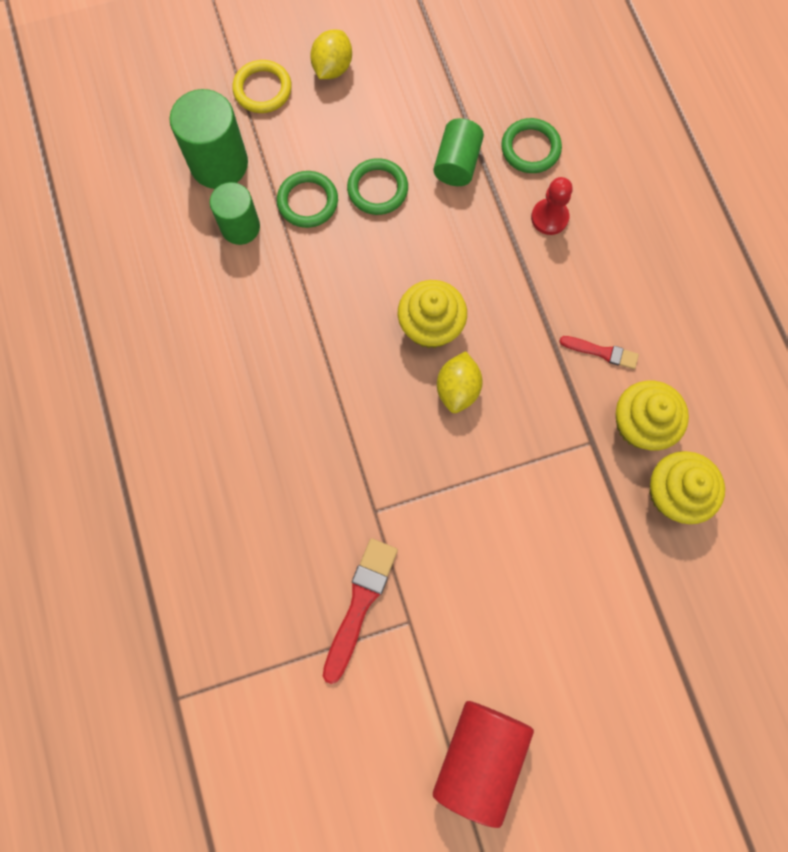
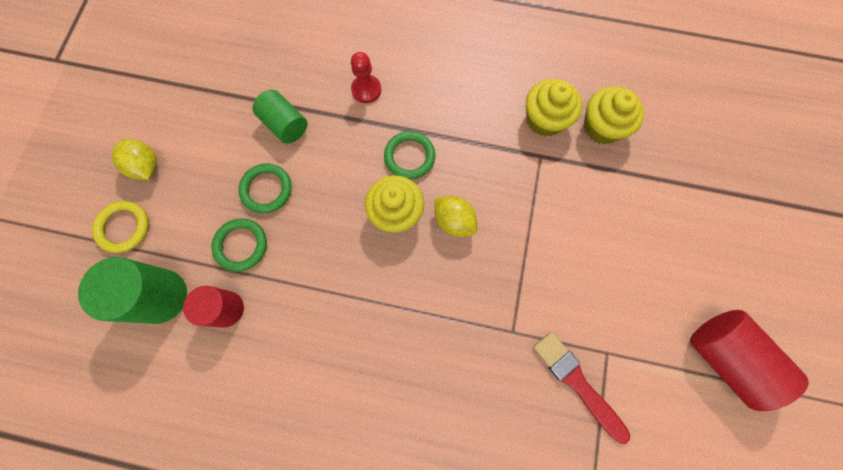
camera: 60 degrees left, 0 degrees up
(240, 227) = (226, 309): green cylinder -> red cylinder
(530, 148) = (307, 72): green ring -> green ring (409, 157)
(602, 352) = (482, 113): red brush -> none

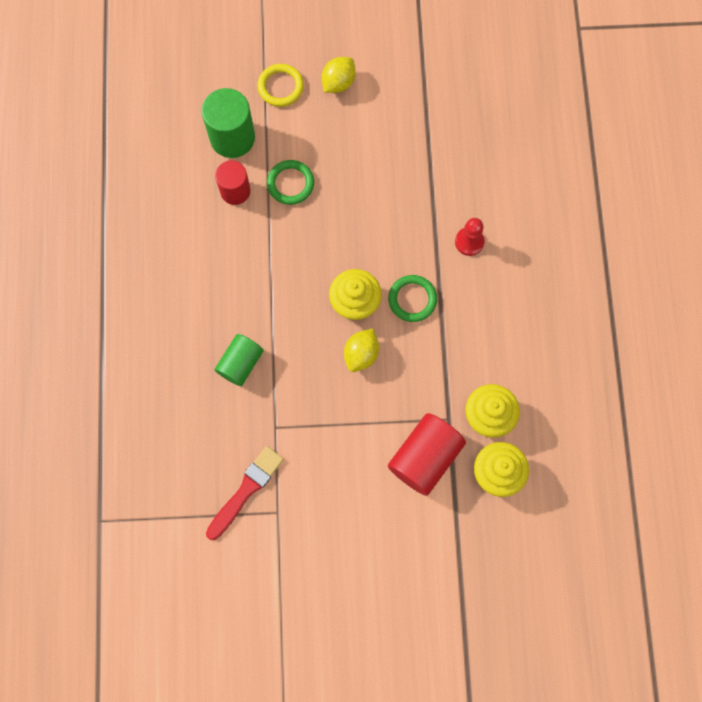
camera: 75 degrees right, 0 degrees up
(266, 189) = (345, 187): green ring -> none
(285, 125) = (411, 182): green cylinder -> green cylinder (240, 363)
(724, 357) = (300, 618): red cylinder -> red cylinder (425, 457)

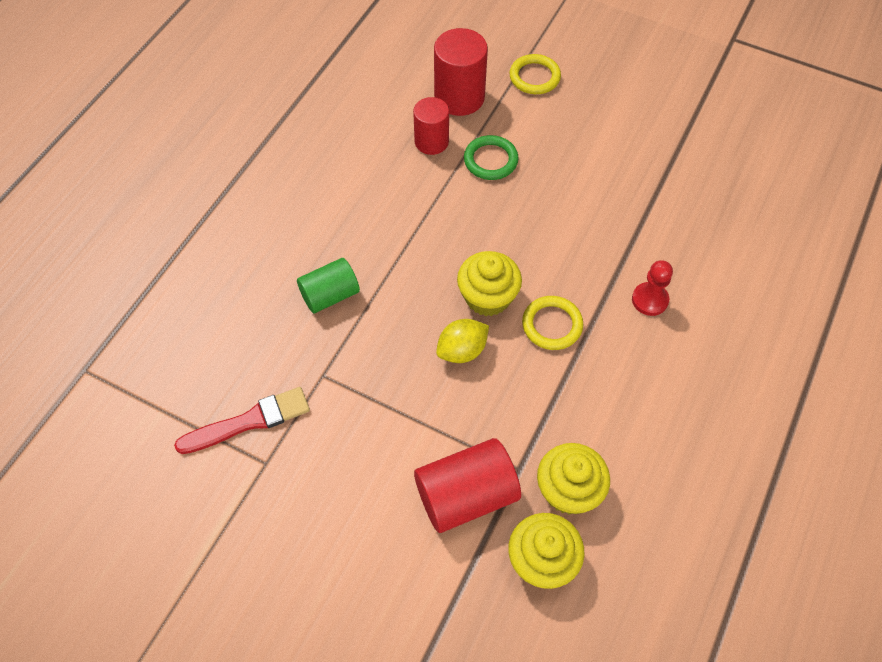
camera: 30 degrees right, 15 degrees down
(232, 137) = (459, 97): green cylinder -> red cylinder
(338, 83) = (595, 98): yellow lemon -> none
(412, 299) = (552, 325): green ring -> yellow ring

